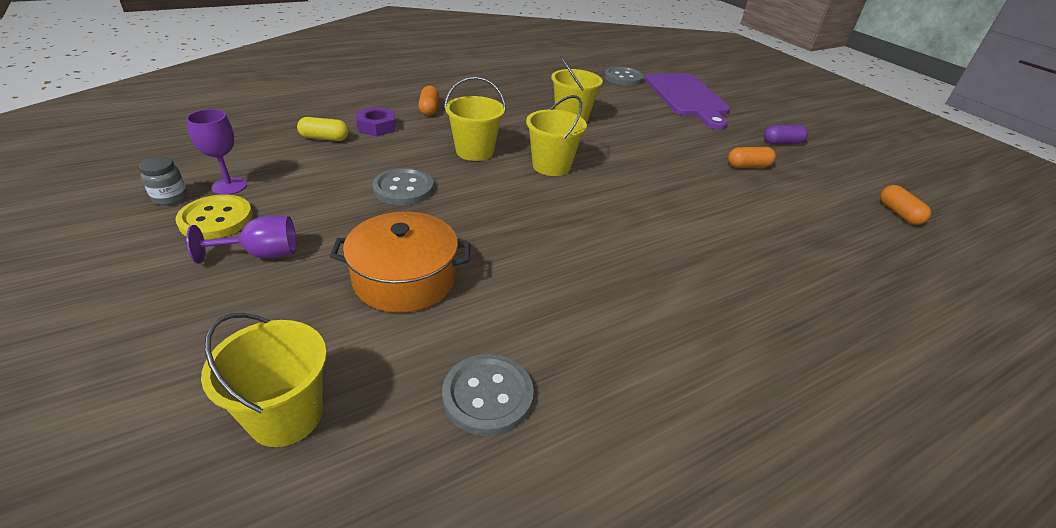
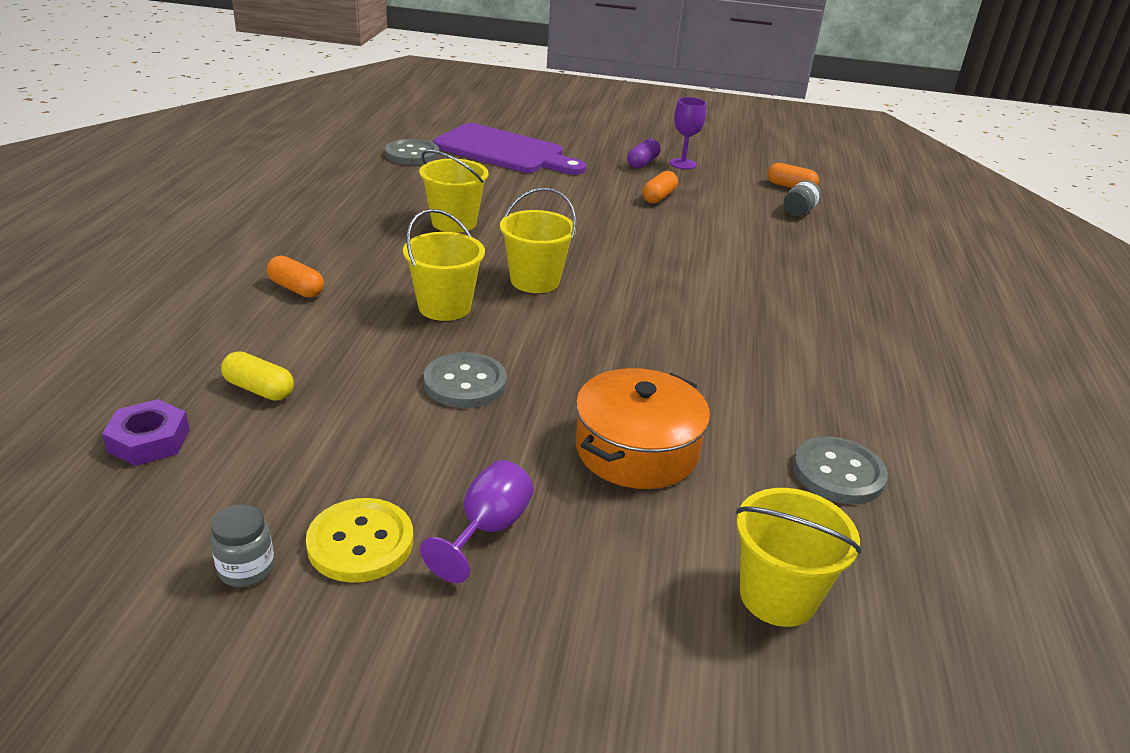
camera: 50 degrees left, 5 degrees down
(229, 186) = (285, 507): purple goblet -> purple goblet (682, 164)
(325, 138) = (259, 389): yellow capsule -> yellow capsule turned 75 degrees clockwise
(377, 127) = (287, 341): purple nut -> purple nut (149, 440)
(866, 232) = (798, 212): none -> grey jar

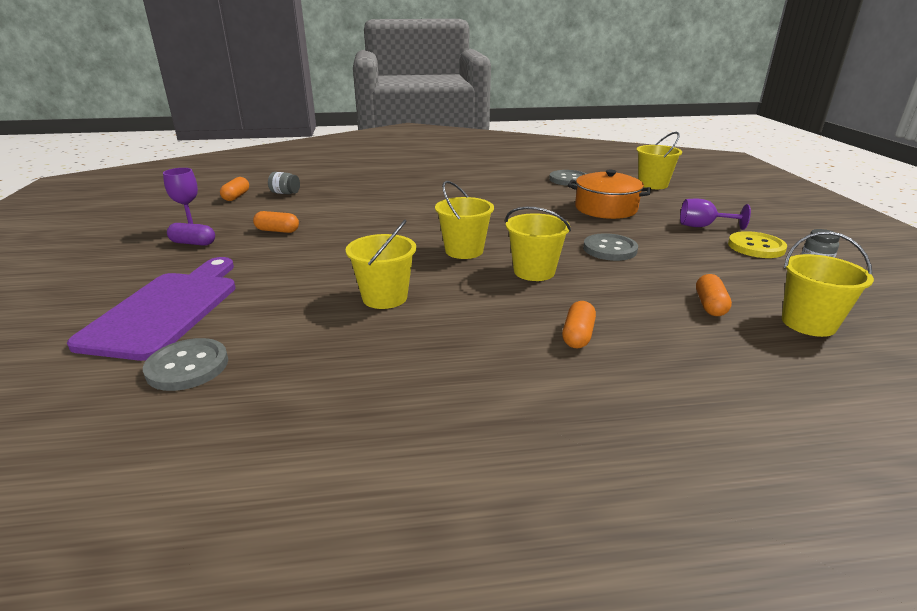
camera: 105 degrees left, 5 degrees down
(149, 440) = (808, 323): purple nut -> yellow bucket
(259, 389) = (710, 305): yellow capsule -> orange capsule

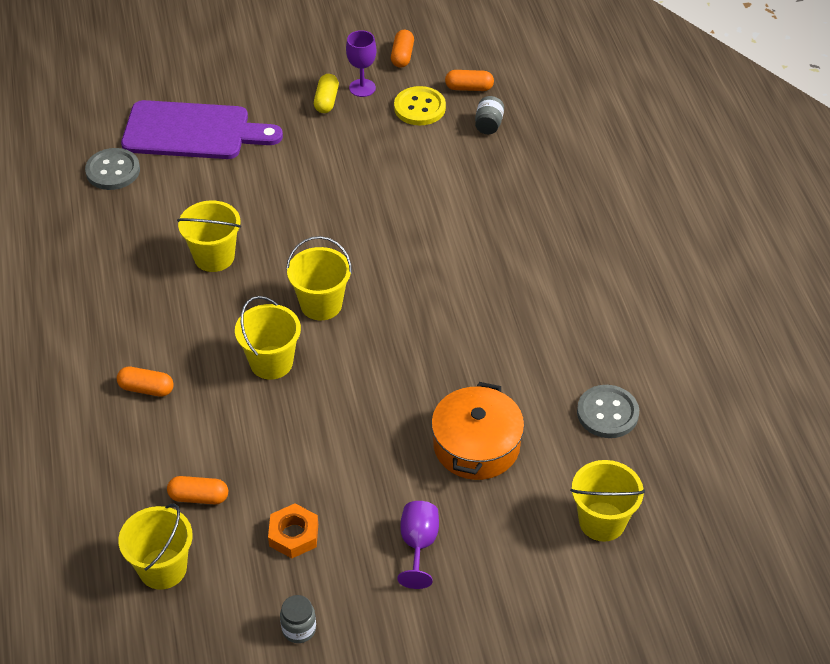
camera: 85 degrees right, 20 degrees up
(193, 243) = (326, 101): purple capsule -> yellow capsule
(277, 231) = (364, 150): orange capsule -> orange capsule (402, 56)
(609, 249) = (333, 433): grey button -> none
(724, 265) = (293, 535): none -> orange nut
(756, 247) = (351, 585): yellow button -> yellow button (419, 108)

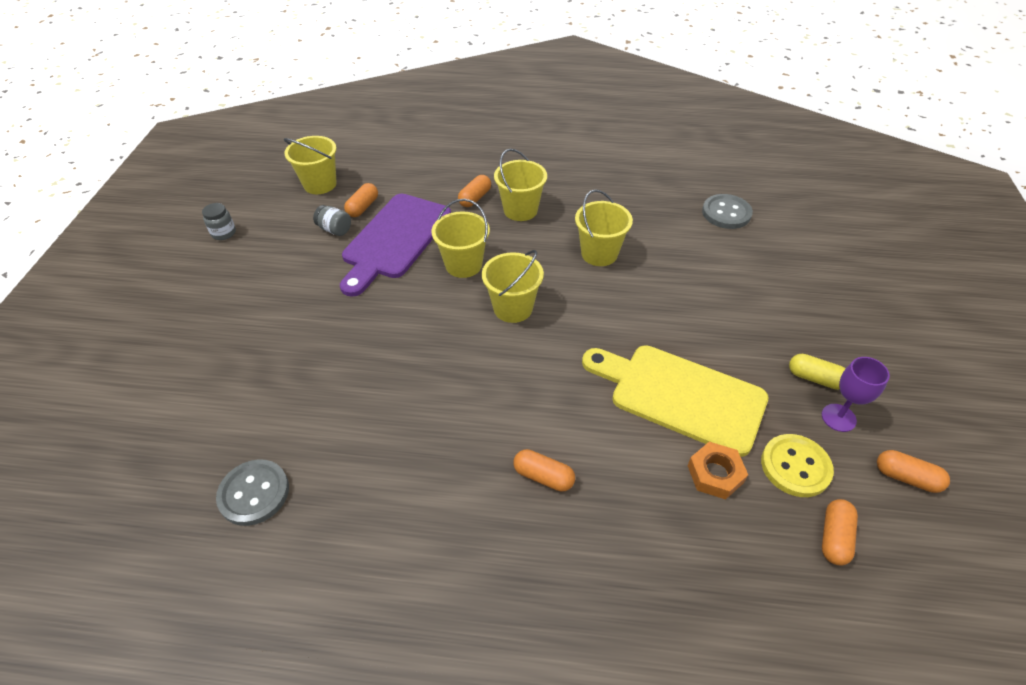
camera: 110 degrees right, 0 degrees up
(193, 131) = (774, 268): purple cutting board -> purple cutting board (395, 239)
(293, 535) = (297, 245): orange nut -> orange nut (715, 474)
(380, 174) = (680, 396): none -> yellow cutting board
(418, 545) = (232, 308): purple goblet -> none
(476, 445) = (294, 372): orange pot -> none
(488, 125) = (752, 536): grey jar -> grey jar (335, 229)
(497, 238) = (543, 476): none -> orange capsule
(602, 521) = (149, 439): yellow bucket -> yellow bucket (520, 210)

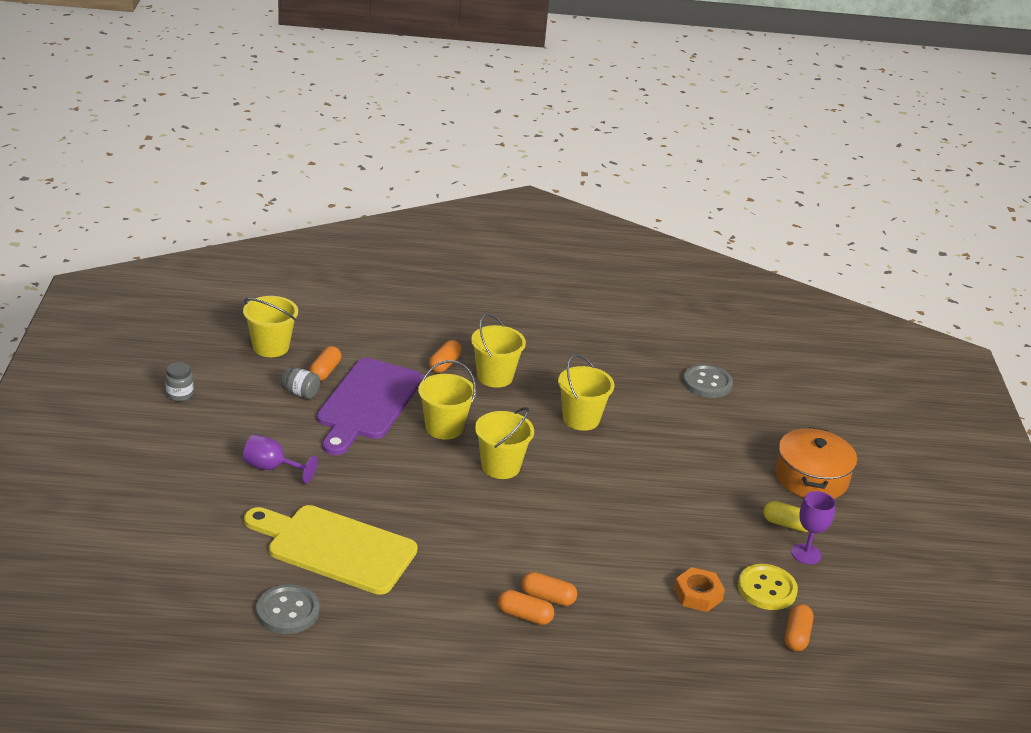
camera: 10 degrees left, 15 degrees down
(287, 312) = (272, 468): none -> purple goblet
(680, 396) = (666, 538): yellow cutting board -> yellow cutting board (335, 548)
(838, 319) = (811, 478): none -> orange pot
(906, 477) = (859, 596): orange capsule -> orange capsule (524, 616)

